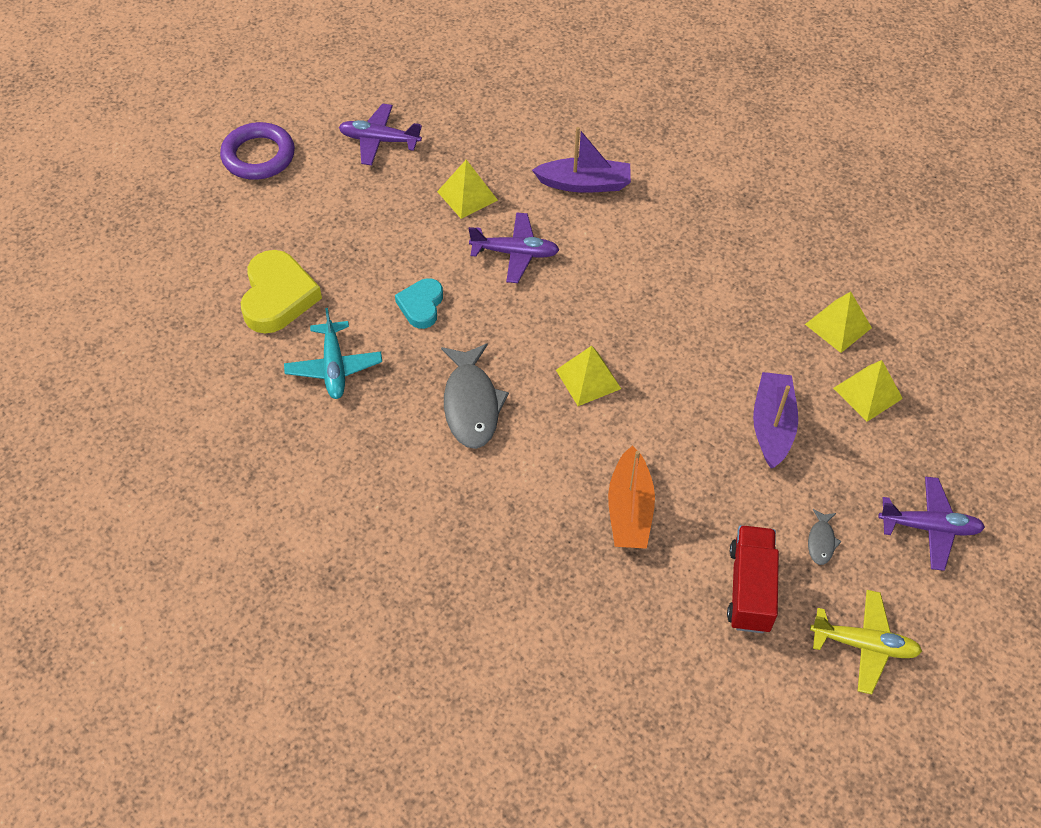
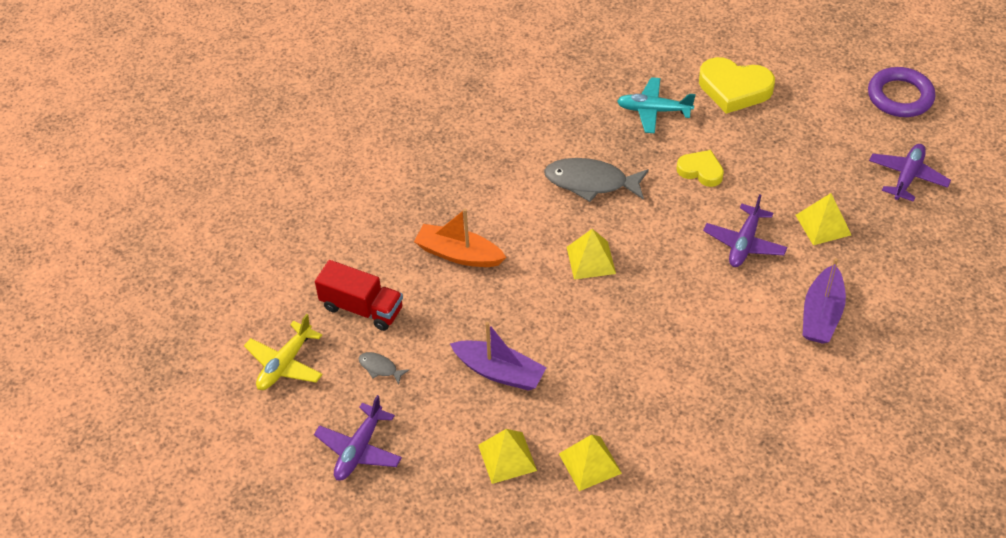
camera: 110 degrees right, 5 degrees down
(421, 306) = (701, 171): turquoise heart -> yellow heart

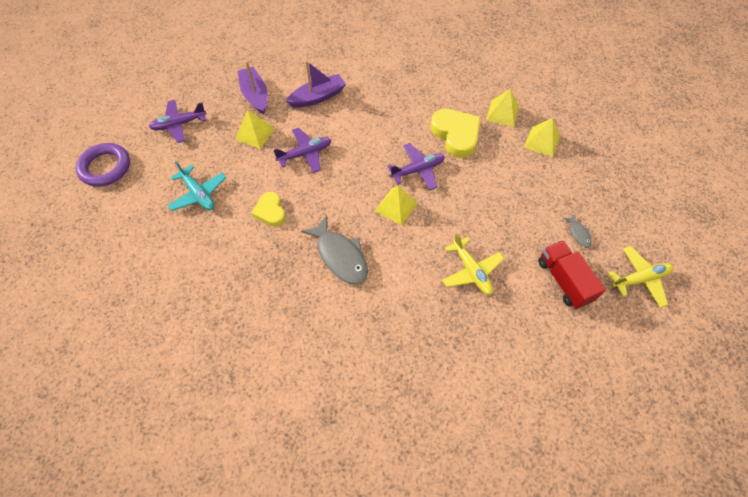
camera: 140 degrees left, 10 degrees up
(359, 449) = (621, 197): purple plane -> purple plane (417, 170)
(459, 254) = (471, 271): orange boat -> yellow plane
(499, 372) = (509, 183): purple boat -> purple boat (255, 95)
(653, 110) = (240, 276): turquoise plane -> turquoise plane (198, 194)
(734, 89) = (175, 250): yellow heart -> yellow heart (456, 135)

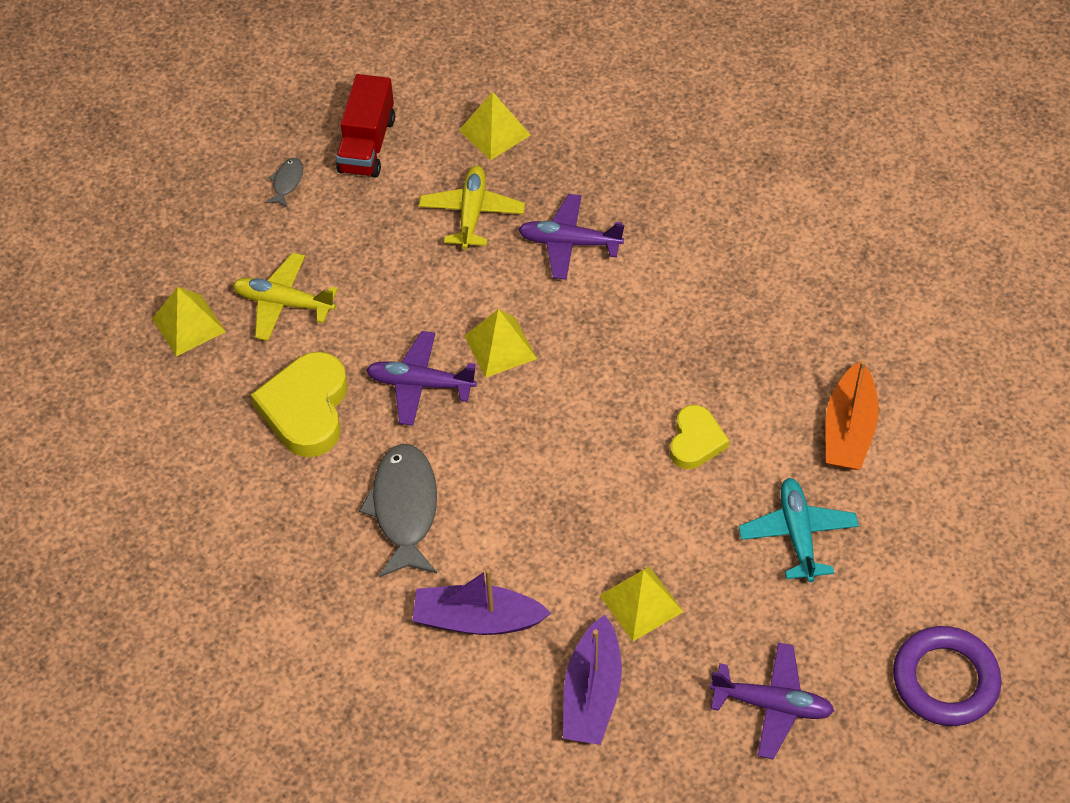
camera: 145 degrees left, 5 degrees down
(194, 257) = (849, 429): none -> orange boat
(305, 154) = (578, 512): purple plane -> purple plane (569, 243)
(340, 256) = (633, 321): grey fish -> grey fish (404, 508)
(502, 113) = (195, 404): yellow pyramid -> yellow pyramid (494, 132)
(639, 279) = (274, 100): yellow plane -> yellow plane (284, 303)

